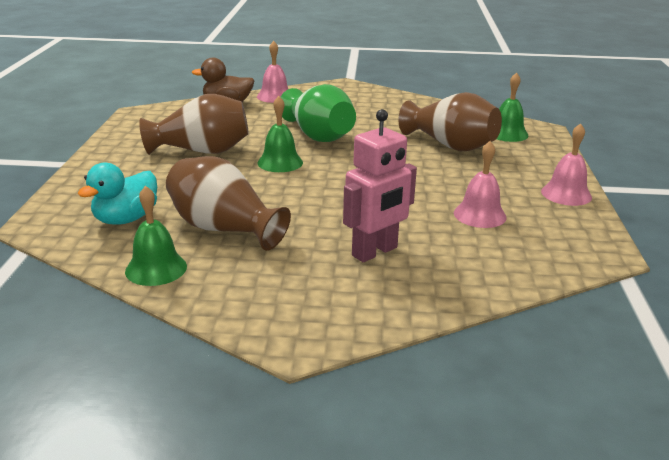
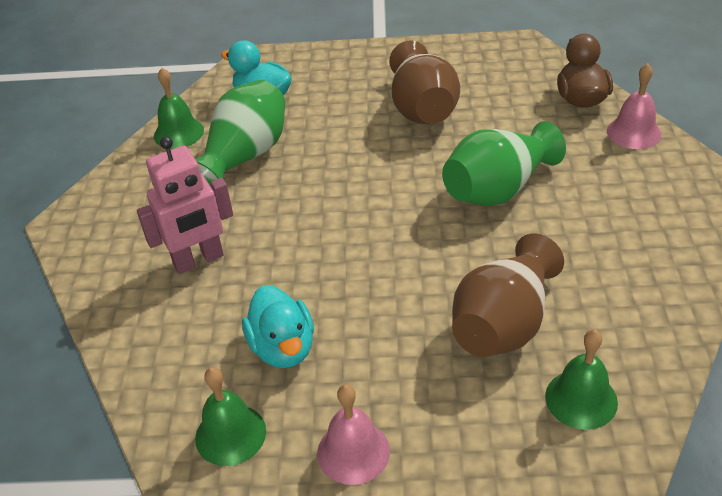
camera: 90 degrees right, 15 degrees up
(224, 229) = (245, 156): brown vase -> green vase
(280, 162) = (405, 168): green bell -> green bell (230, 434)
(375, 252) = (198, 260): pink robot -> pink robot turned 75 degrees counterclockwise
(479, 215) = (283, 348): pink bell -> turquoise duck

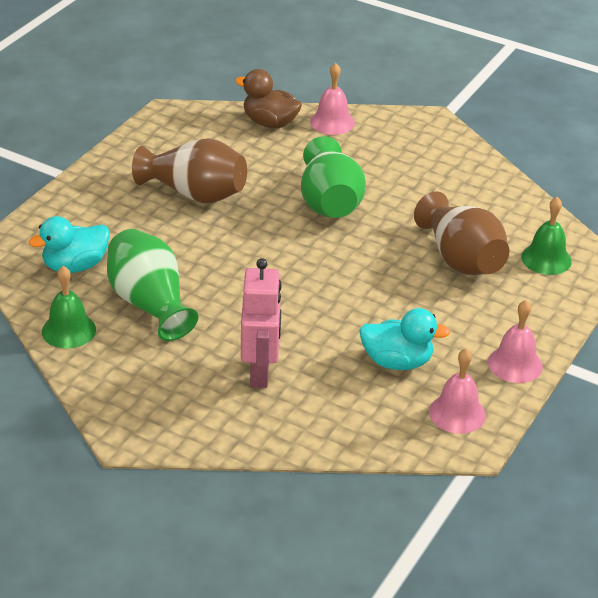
camera: 65 degrees left, 5 degrees down
(230, 434) = (457, 413): green bell -> pink bell

